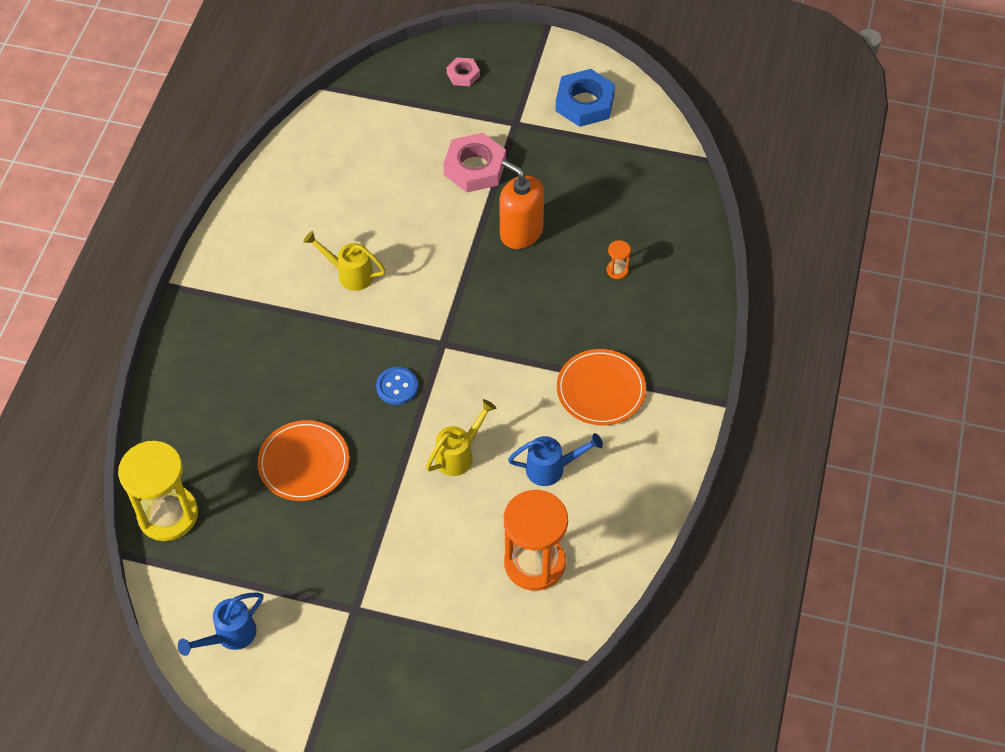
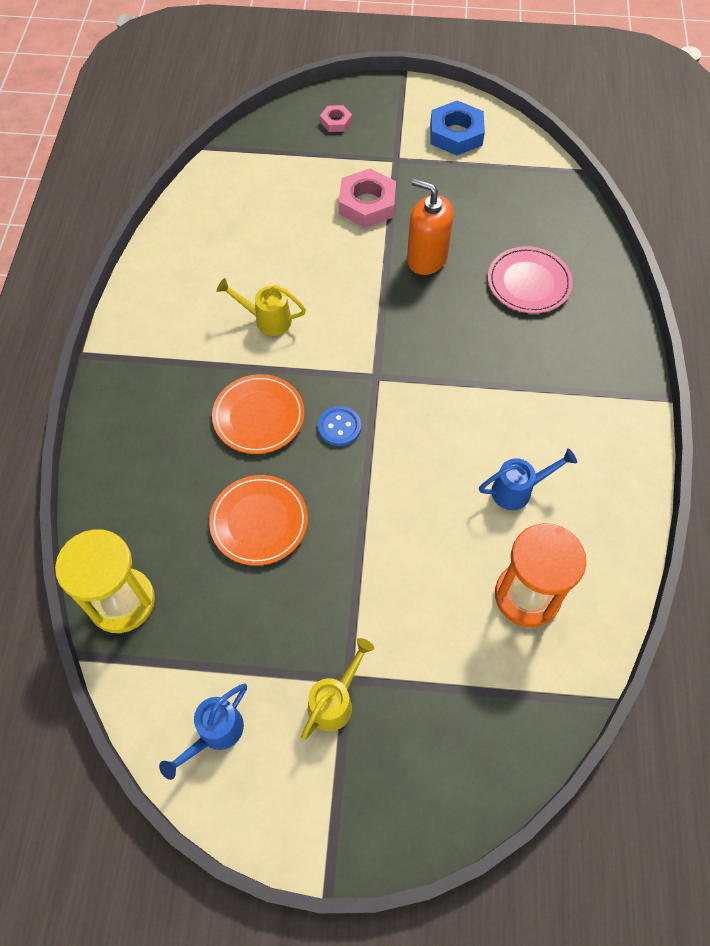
camera: 10 degrees left, 5 degrees up
(459, 454) = (420, 489): yellow watering can -> yellow watering can (335, 700)
(601, 389) = (545, 401): orange plate -> orange plate (258, 416)
(617, 270) = (529, 283): orange hourglass -> pink plate

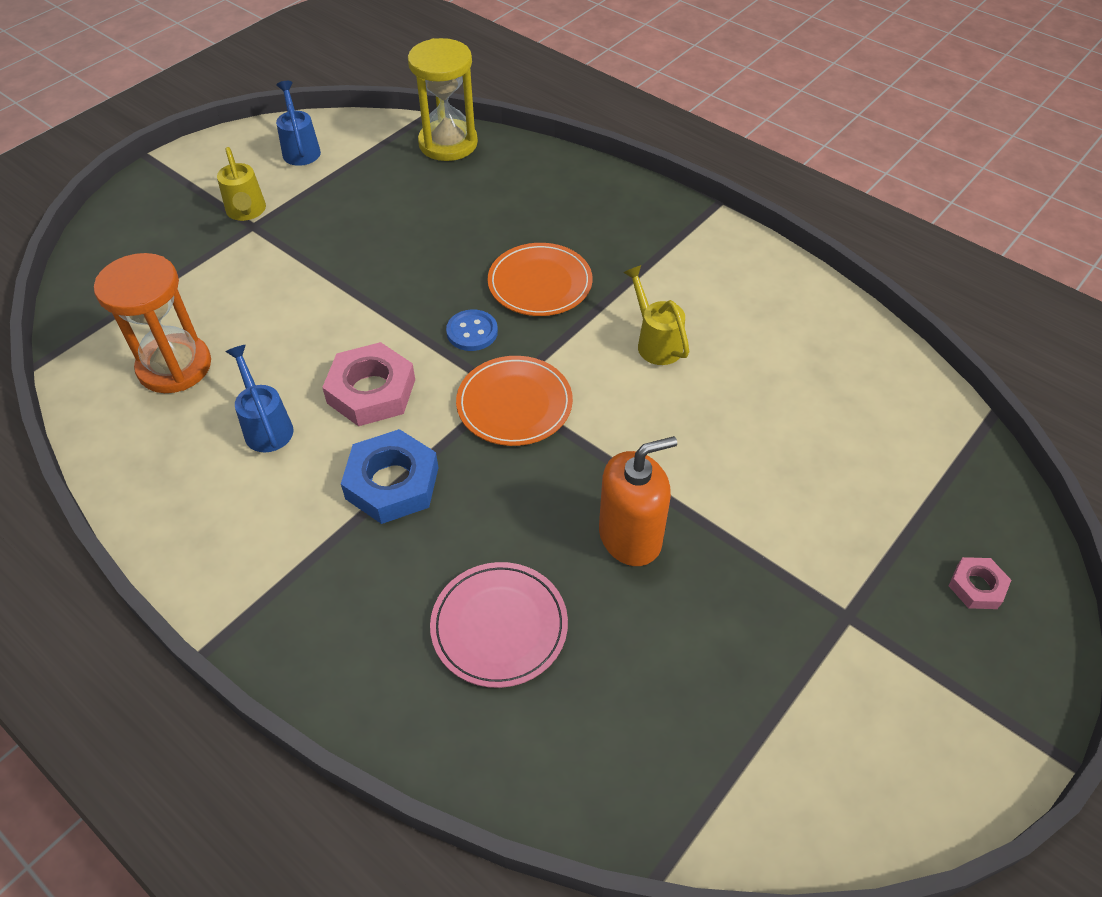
camera: 125 degrees right, 10 degrees down
(259, 521) = (433, 237): orange plate -> orange plate (514, 404)
(266, 320) = (655, 342): yellow watering can -> yellow watering can turned 75 degrees counterclockwise
(367, 204) = (775, 528): pink nut -> pink nut (371, 391)
(456, 134) = (860, 739): blue nut -> blue nut (392, 483)
(518, 490) = (266, 425): blue watering can -> blue watering can turned 135 degrees clockwise

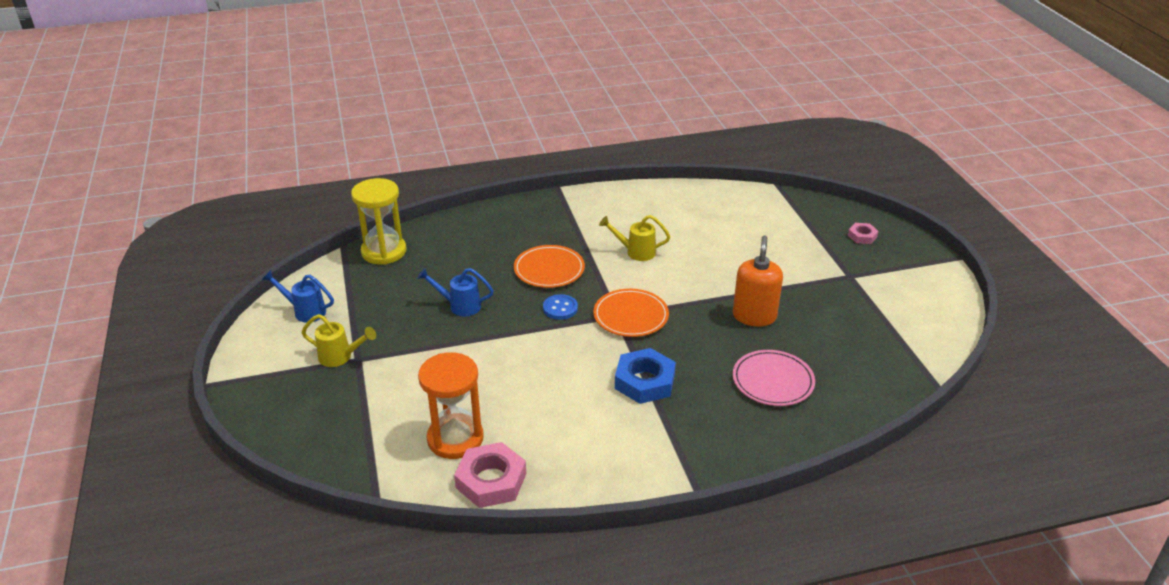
camera: 55 degrees left, 15 degrees down
(266, 425) = (551, 415): blue watering can -> blue watering can (459, 306)
(371, 391) = (566, 363): pink nut -> pink nut (491, 480)

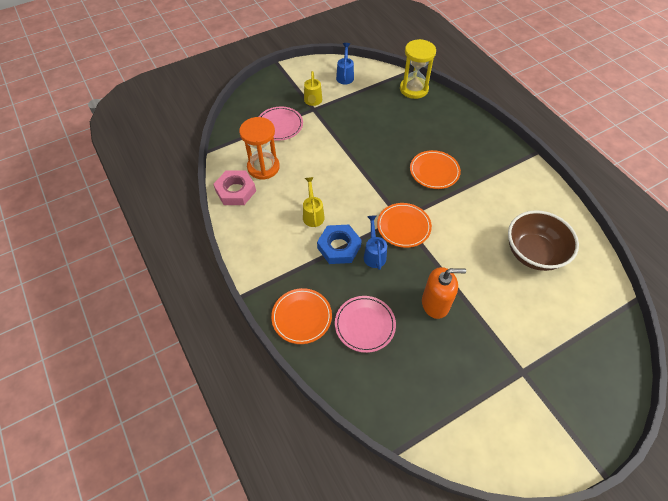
camera: 75 degrees right, 20 degrees up
(370, 405) = (279, 125): none -> pink plate
(459, 306) = (377, 137): blue watering can -> blue watering can (374, 254)
(560, 308) = (395, 186): blue button -> none
(635, 252) = (479, 215): yellow watering can -> yellow watering can (313, 214)
(703, 229) = (533, 253): none -> brown bowl
(750, 438) = (301, 317): none -> orange plate
(862, 236) = (591, 379): pink nut -> none

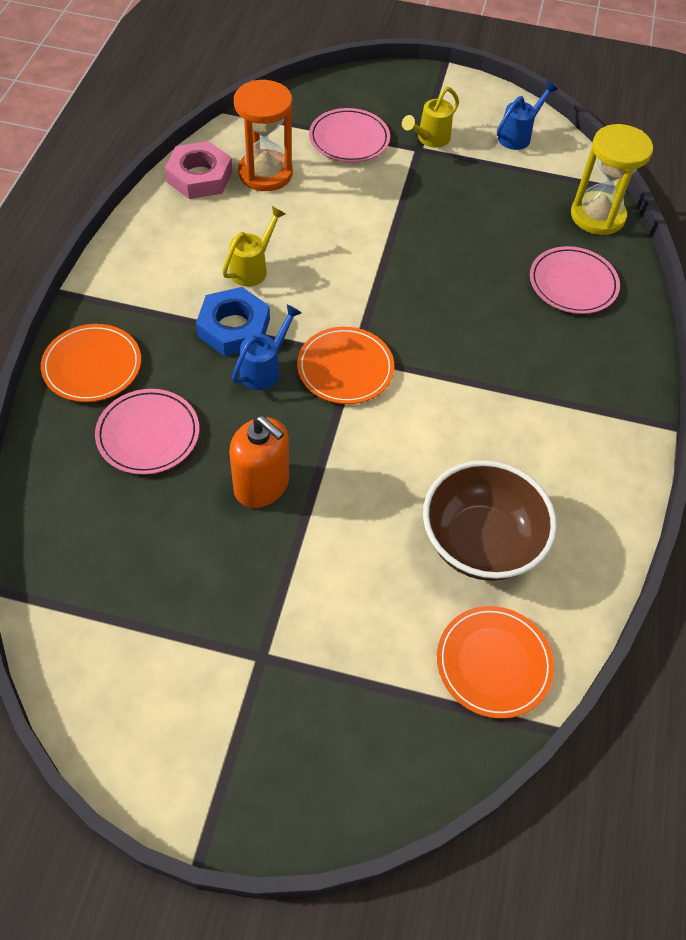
camera: 40 degrees right, 0 degrees up
(434, 171) = (480, 336): orange plate -> orange plate (493, 663)
(438, 123) = (573, 283): none -> pink plate

